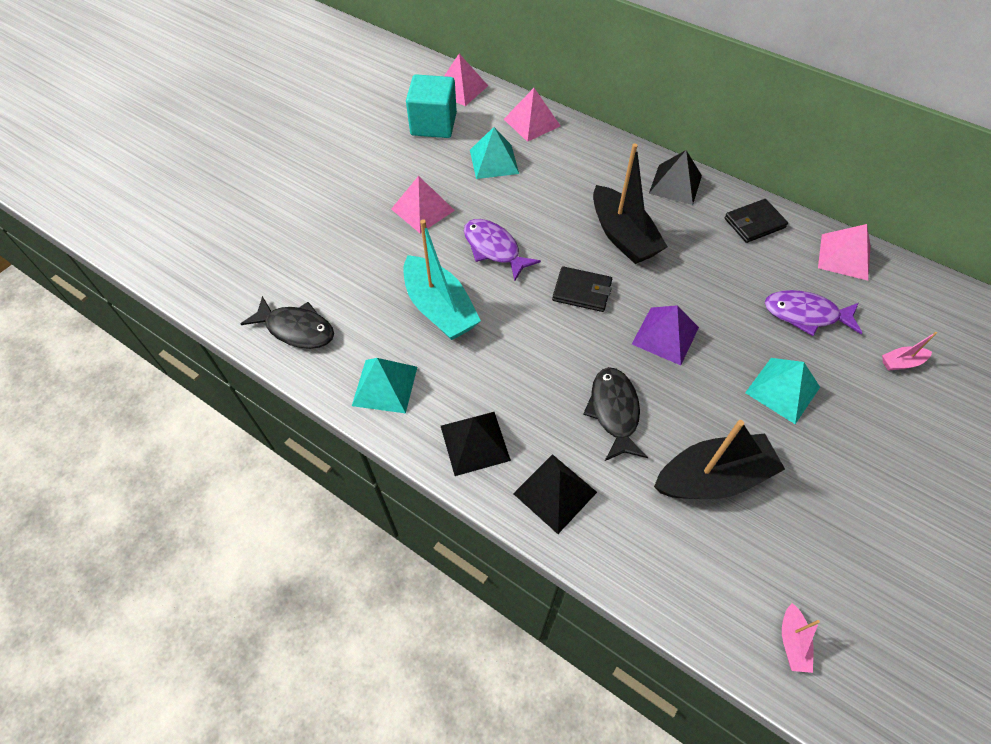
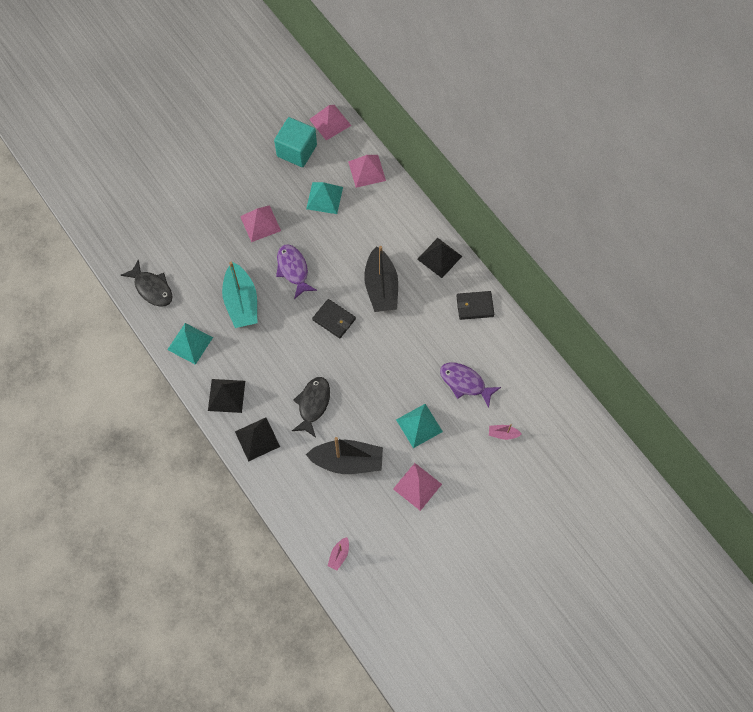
camera: 20 degrees right, 10 degrees up
(665, 335) = (369, 367): purple pyramid -> none
(844, 256) = (518, 351): pink pyramid -> pink pyramid (417, 486)

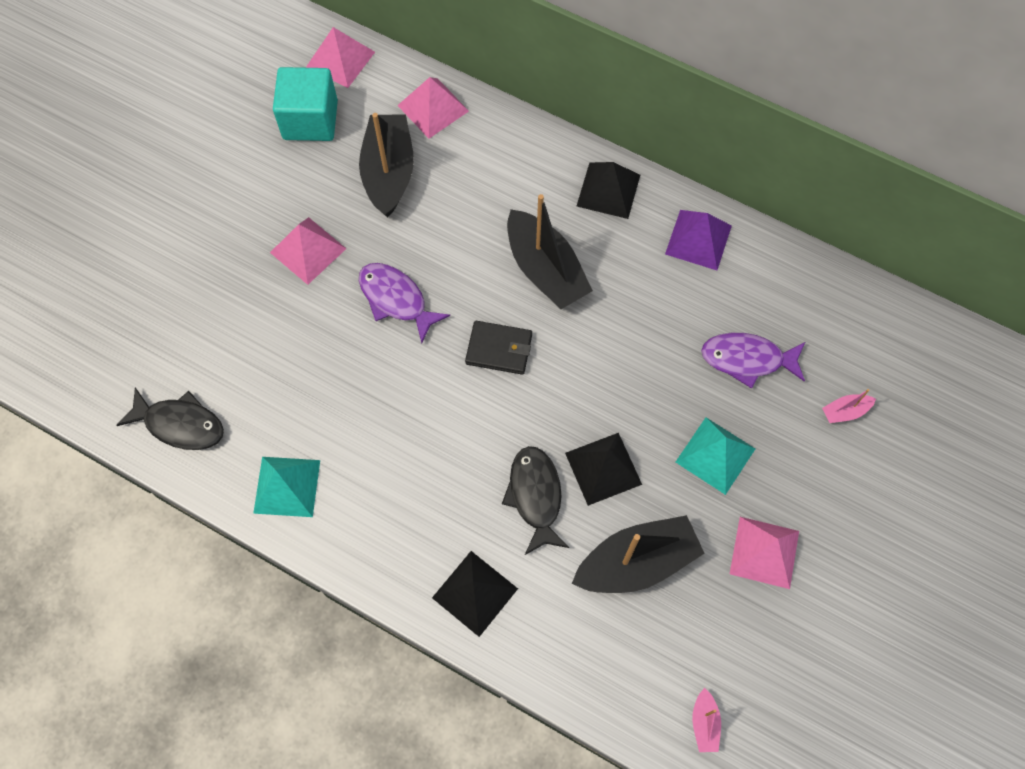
camera: 25 degrees left, 0 degrees up
(226, 395) = (389, 545): black pyramid -> black pyramid (603, 468)
(241, 302) = (339, 385): turquoise boat -> none
(324, 198) = (389, 172): turquoise pyramid -> black boat
(474, 306) = (698, 239): black wallet -> purple pyramid

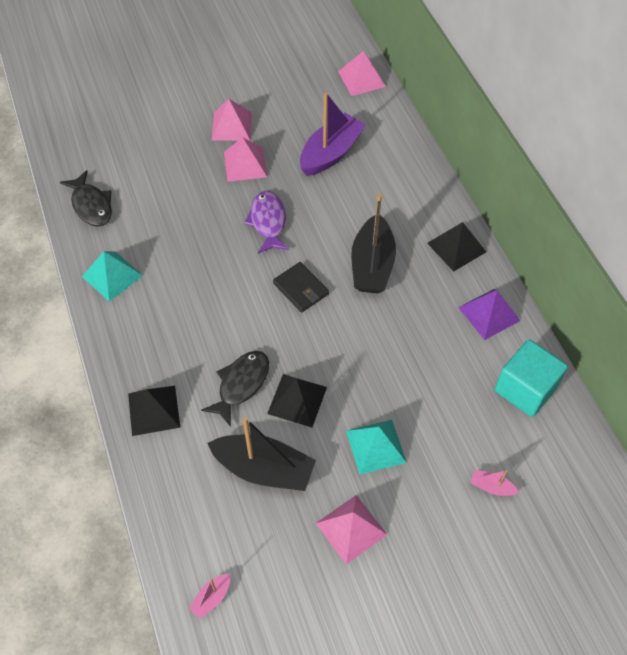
camera: 40 degrees right, 10 degrees down
(310, 120) = (313, 99): turquoise cube -> turquoise cube (525, 389)
(389, 172) = (331, 153): black boat -> purple boat
(433, 108) = (390, 135): pink pyramid -> pink pyramid (231, 126)
(747, 359) = (453, 406): purple fish -> none

